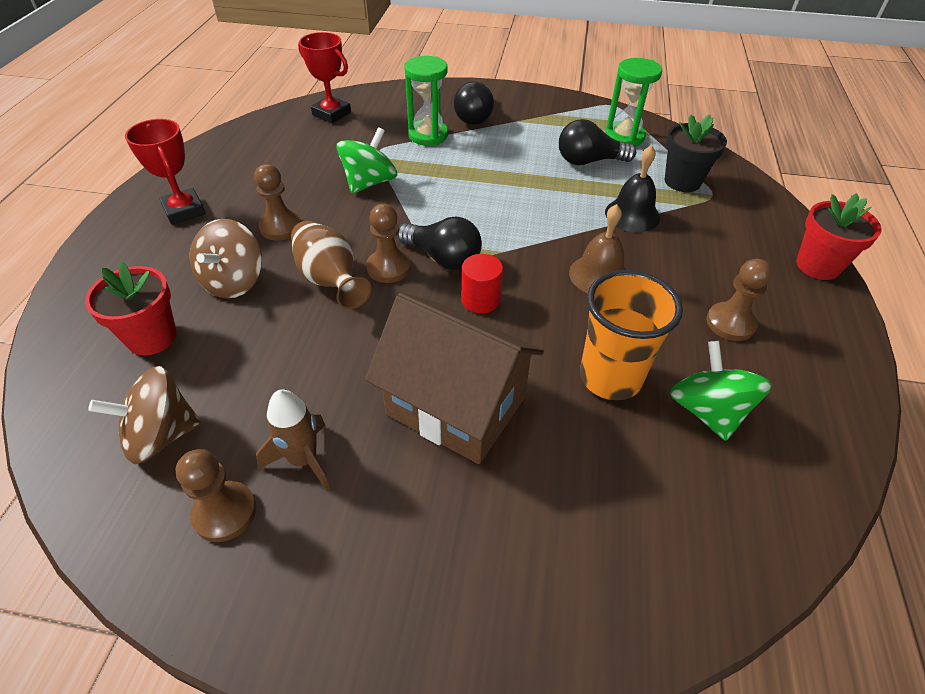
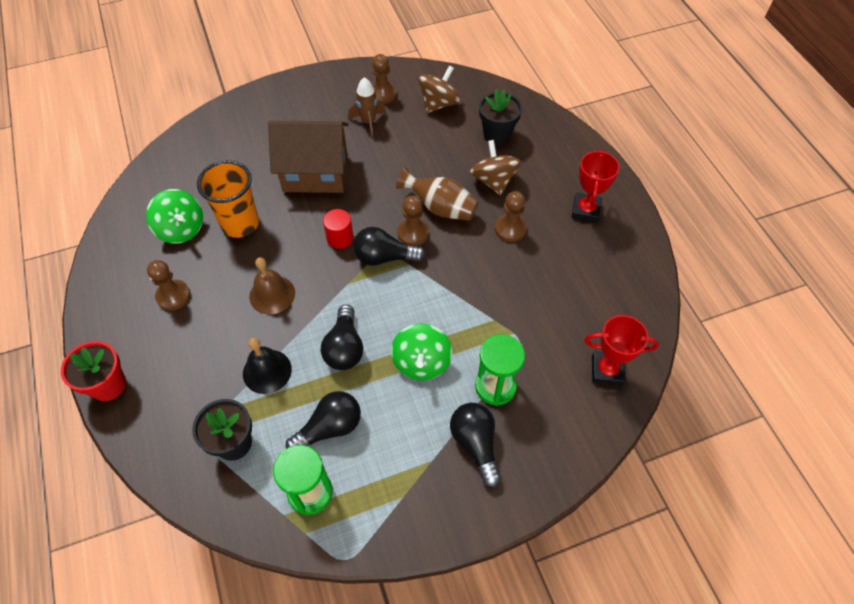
camera: 150 degrees right, 10 degrees up
(152, 337) = (497, 135): red flower pot -> black flower pot
(184, 210) = (585, 210): red trophy -> red trophy turned 75 degrees clockwise
(369, 182) = (491, 300): green spinning top -> green spinning top (421, 362)
(542, 203) = (344, 348): none -> black light bulb

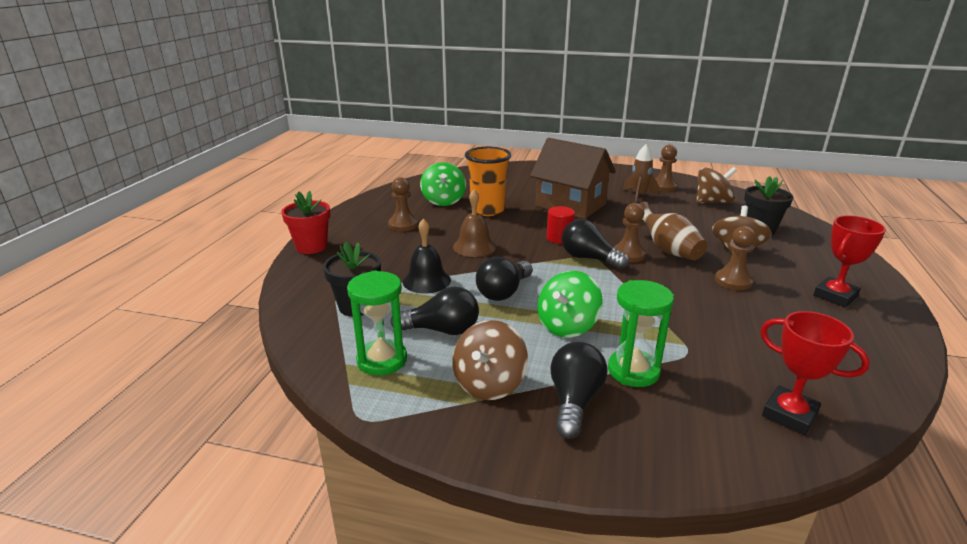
camera: 35 degrees right, 30 degrees down
(408, 464) = (489, 384): none -> brown spinning top

